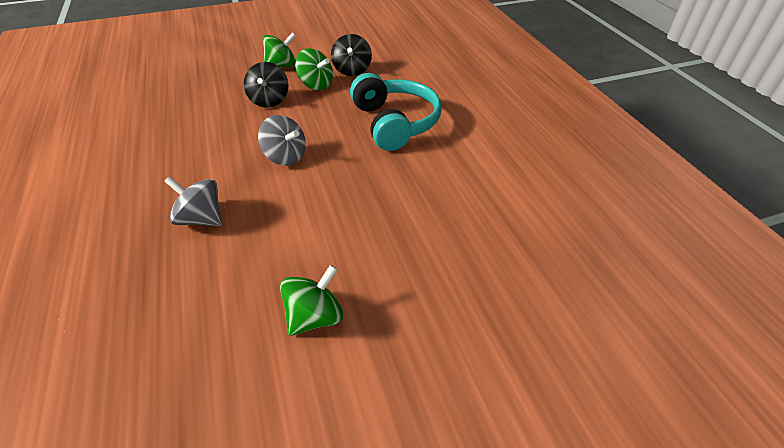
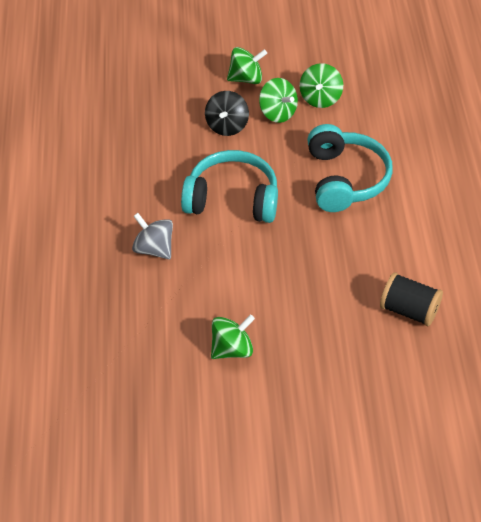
camera: 15 degrees right, 5 degrees up
(285, 157) = (232, 199): grey spinning top -> turquoise headphones
(352, 70) = (320, 98): black spinning top -> green spinning top
(508, 227) = (409, 310): none -> black spool

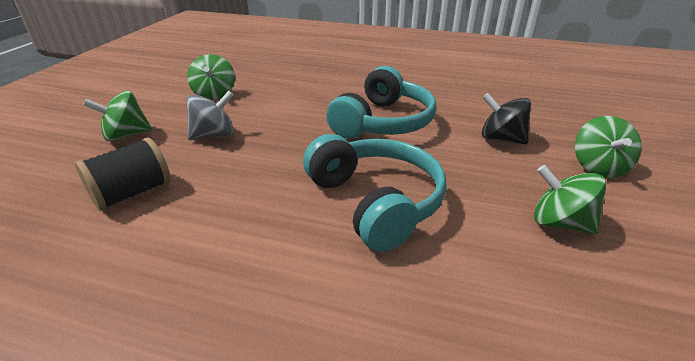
camera: 110 degrees right, 15 degrees down
(154, 249) = (345, 82): grey spinning top -> grey spinning top (214, 135)
(277, 113) = (524, 177): green spinning top -> green spinning top (126, 135)
(345, 179) = (375, 202): turquoise headphones -> turquoise headphones turned 135 degrees counterclockwise

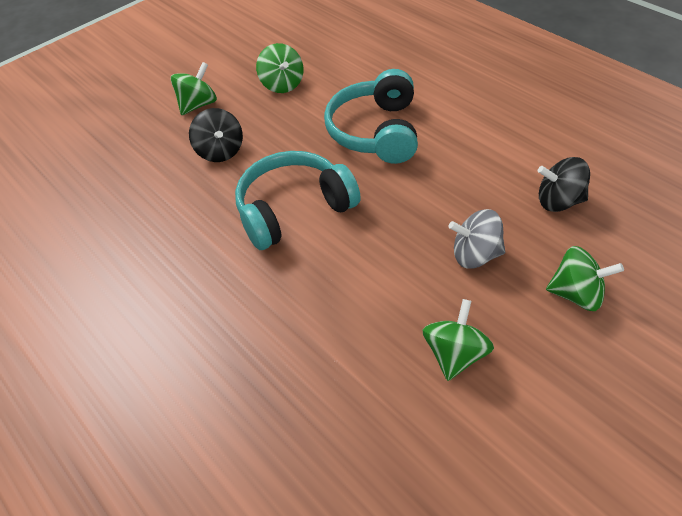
camera: 145 degrees left, 15 degrees up
(132, 193) = (559, 201): black spool -> black spinning top

